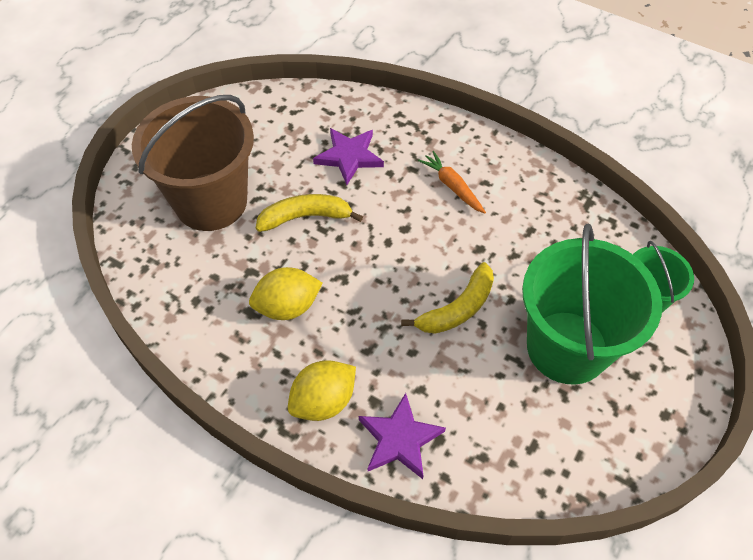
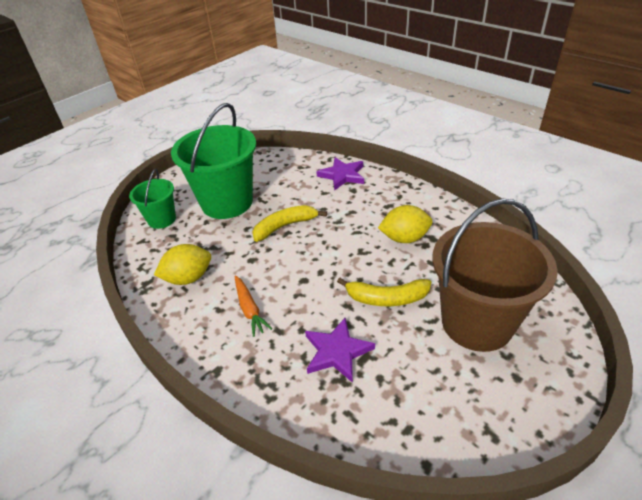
camera: 165 degrees left, 15 degrees down
(323, 401) = (383, 192): yellow lemon -> yellow lemon (188, 278)

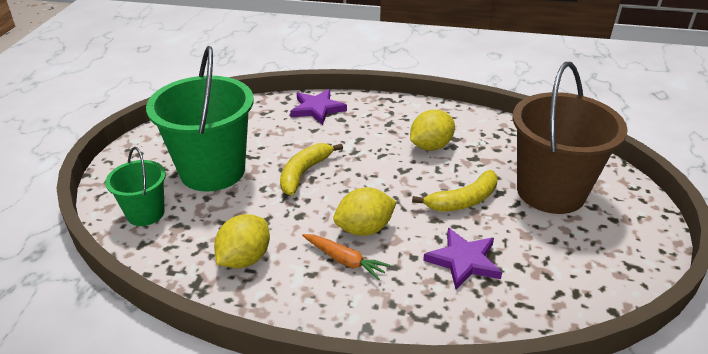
camera: 35 degrees left, 5 degrees down
(286, 290) = (364, 229): none -> yellow lemon

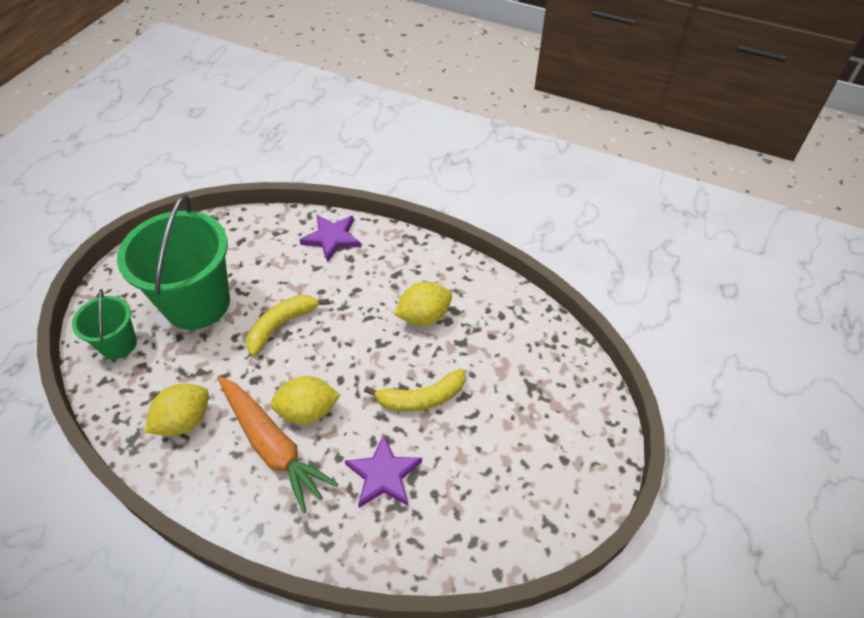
camera: 15 degrees right, 15 degrees up
(344, 260) = (272, 446): orange carrot -> orange carrot, size x1.86
(550, 191) = (517, 407): brown bucket -> none

